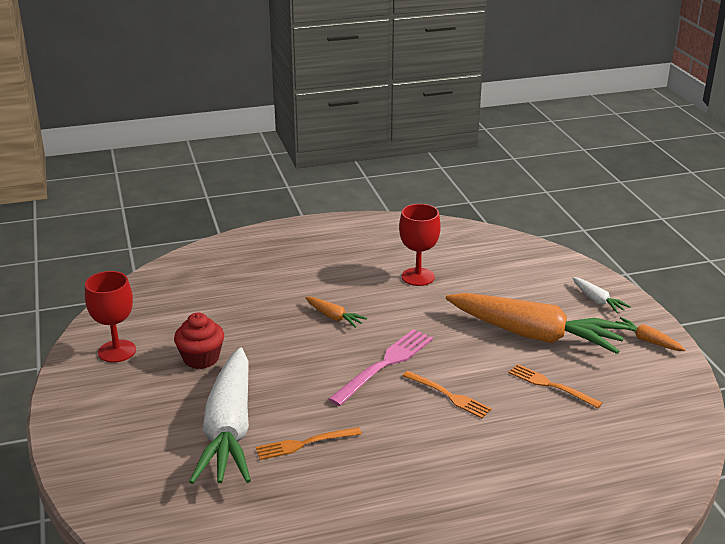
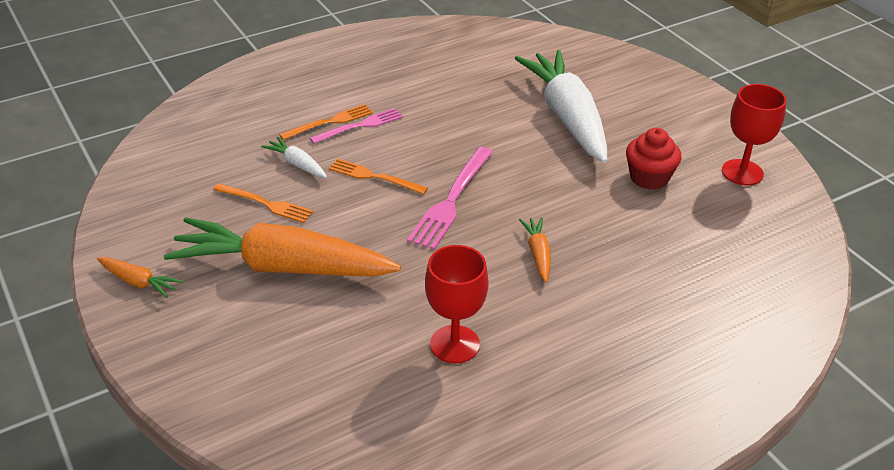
camera: 165 degrees right, 10 degrees up
(304, 444) = (494, 115): orange fork -> orange fork (330, 122)
(334, 317) = (538, 254): orange carrot -> orange carrot turned 60 degrees clockwise
(451, 453) = (361, 125): none -> pink fork
(597, 300) = (190, 342): white carrot -> white carrot (297, 164)

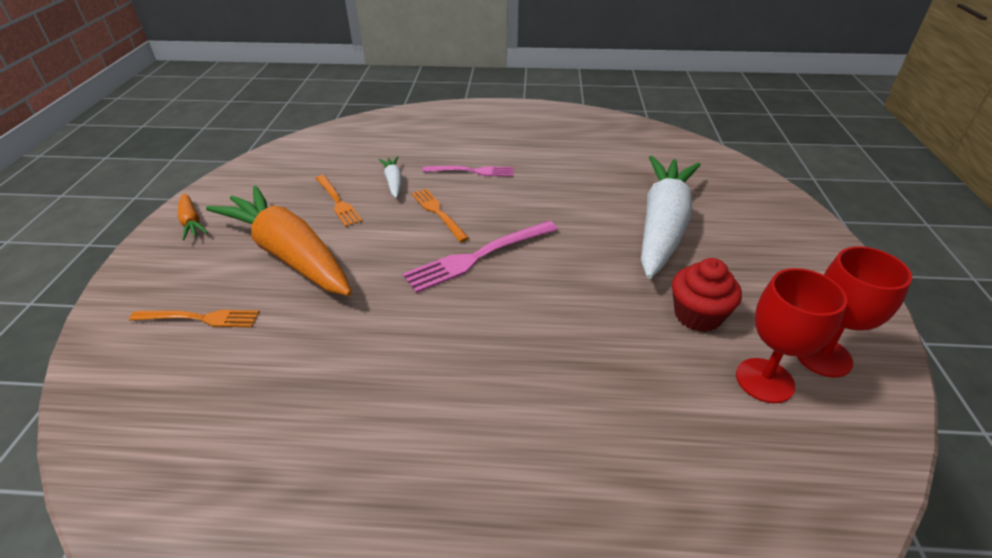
camera: 35 degrees right, 0 degrees up
(330, 122) = (453, 161): orange fork -> orange fork (201, 318)
(455, 344) = (332, 392): red goblet -> red goblet (764, 380)
(538, 254) = (503, 341): orange carrot -> none

